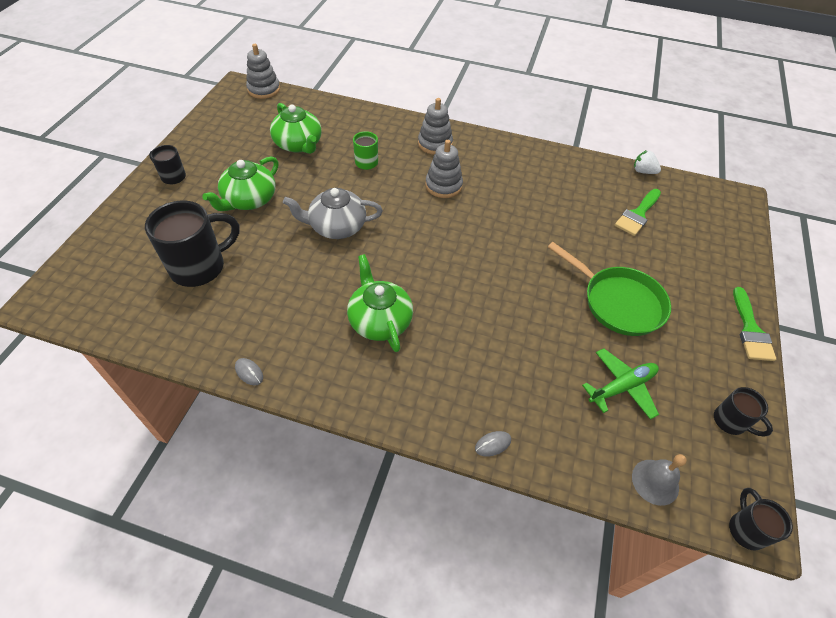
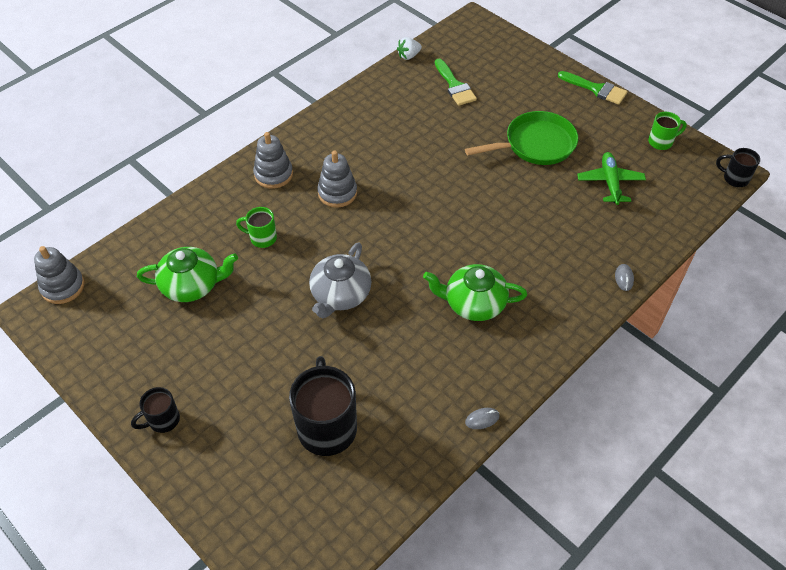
camera: 60 degrees left, 0 degrees up
(249, 200) = (253, 356): green teapot -> none
(655, 482) = (687, 204): grey bell -> none
(730, 422) = (661, 142): black mug -> green mug

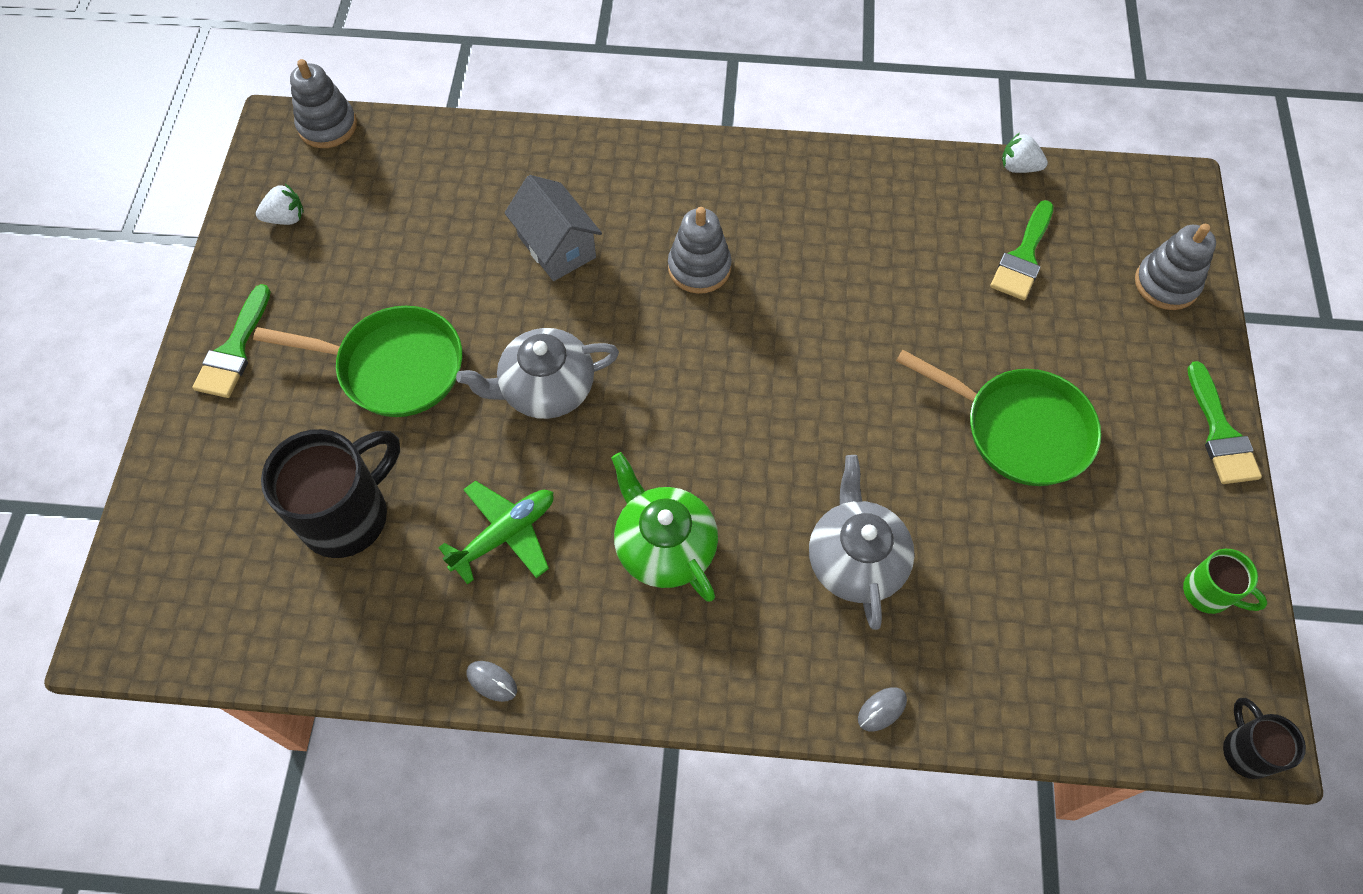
camera: 50 degrees right, 10 degrees up
(102, 343) = (286, 218): none -> white strawberry
(163, 420) = (234, 350): black mug -> green brush
(192, 285) = (429, 235): green teapot -> none
(257, 351) = (393, 367): none -> green pan
(262, 238) = (556, 247): green mug -> grey house
(273, 174) = (663, 183): grey stacking toy -> grey stacking toy (1166, 284)
(545, 239) = (856, 559): none -> grey teapot
(610, 182) = (1048, 574): green plane -> green plane (505, 534)

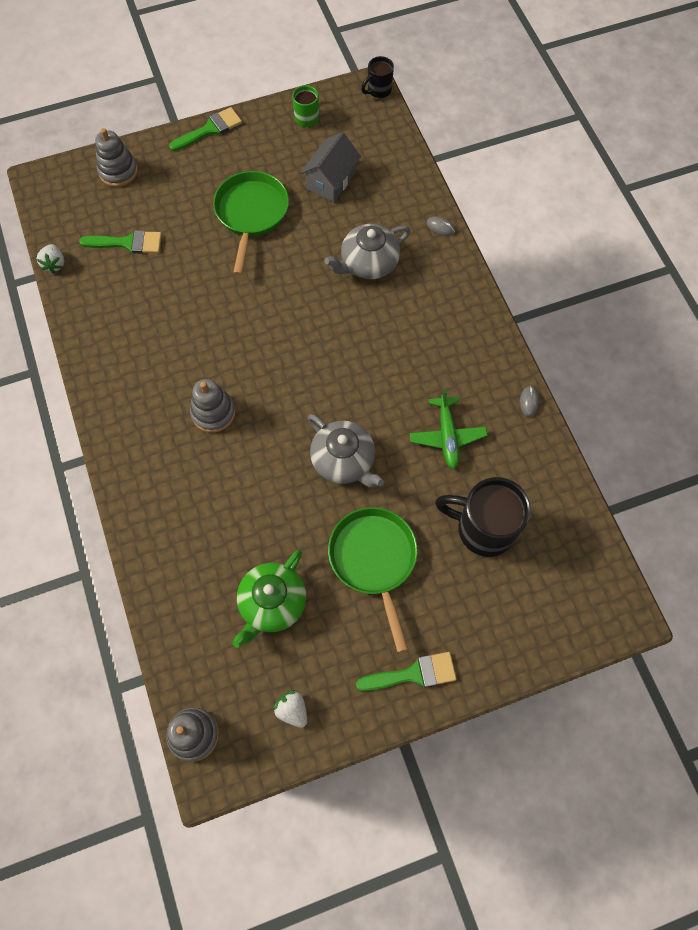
camera: 115 degrees left, 5 degrees up
(505, 534) = (447, 436): green plane -> green plane turned 120 degrees counterclockwise
(556, 247) = (235, 506): grey house -> grey house (331, 181)
(664, 546) = (409, 353): green teapot -> green teapot (272, 603)

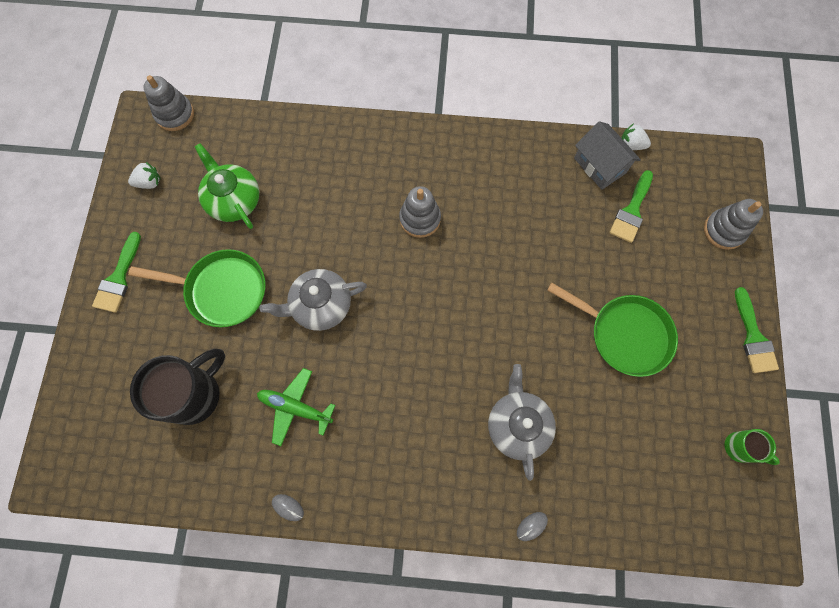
camera: 115 degrees right, 5 degrees up
(331, 181) = (639, 434): grey house -> grey house (599, 165)
(378, 90) = (757, 553): black mug -> none

